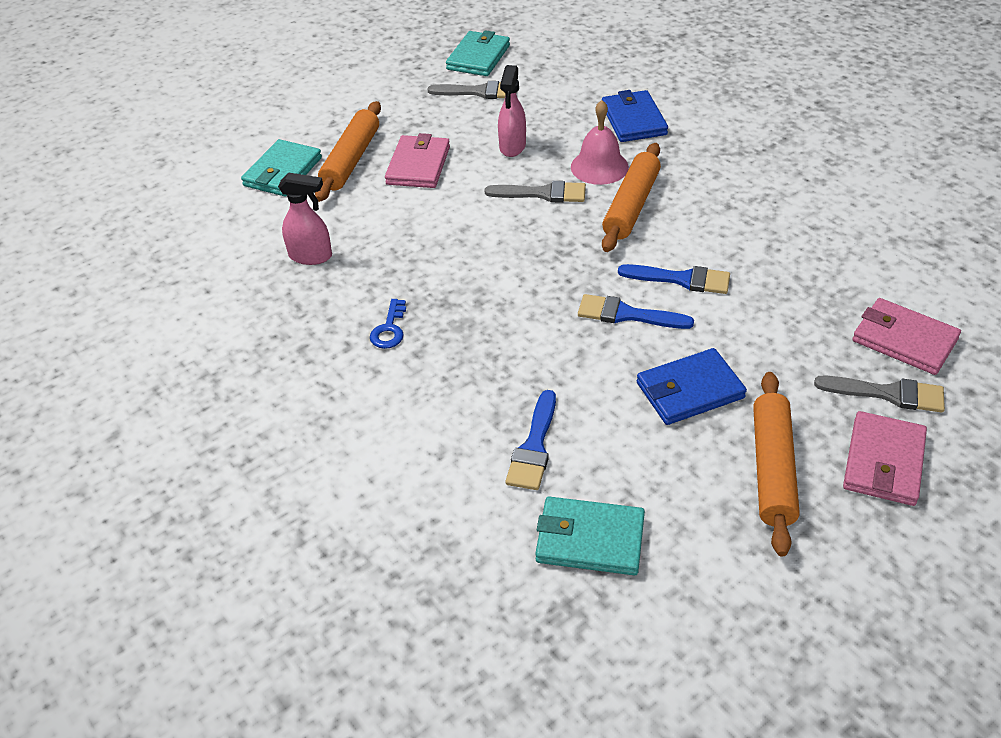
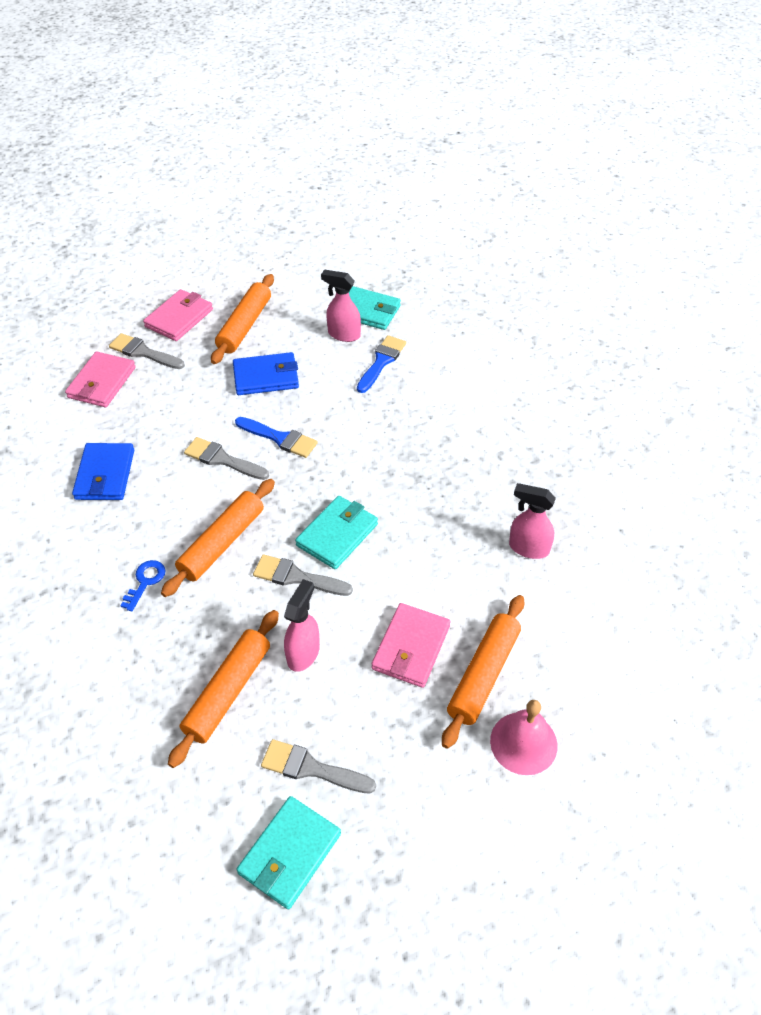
camera: 170 degrees left, 5 degrees up
(283, 172) = (560, 673): turquoise wallet -> turquoise wallet (337, 534)
(389, 329) = (465, 461): blue key -> blue key (145, 581)
(564, 116) = (227, 692): none -> orange rolling pin
(599, 167) = (227, 601): pink bell -> pink bell (523, 743)
(610, 484) = (343, 334): none -> pink spray bottle
(633, 120) = (156, 665): blue wallet -> blue wallet (105, 475)
(681, 279) = (222, 459): blue brush -> grey brush
(904, 340) = (102, 382): pink wallet -> pink wallet turned 60 degrees clockwise

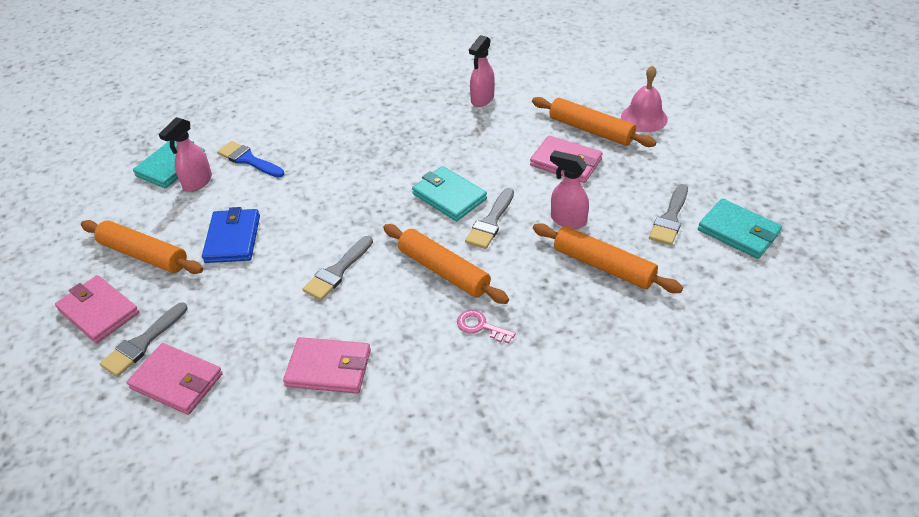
camera: 80 degrees left, 5 degrees down
(105, 475) = (329, 368): blue wallet -> pink wallet
(145, 581) = (480, 326): blue key -> pink key
(279, 438) = (323, 230): blue brush -> none

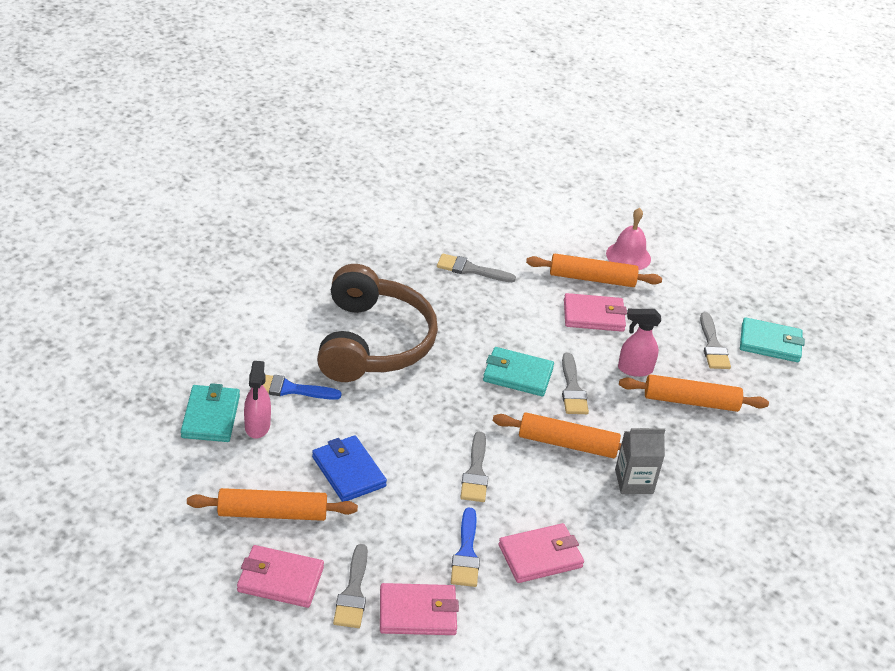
camera: 35 degrees left, 5 degrees down
(265, 342) = (466, 553): none -> blue brush
(347, 139) = (373, 342): none -> brown headphones
(480, 326) = (634, 481): pink key -> grey carton
(482, 99) = (470, 269): pink spray bottle -> grey brush

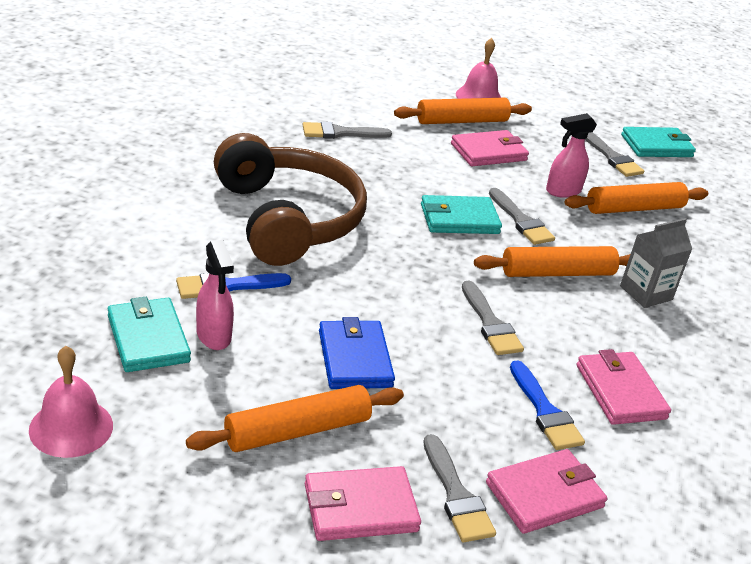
camera: 25 degrees left, 5 degrees down
(126, 467) = (71, 427): none -> pink bell
(348, 471) = (354, 358): blue wallet -> blue wallet turned 45 degrees clockwise
(540, 556) = (620, 391): pink wallet -> pink wallet turned 60 degrees counterclockwise

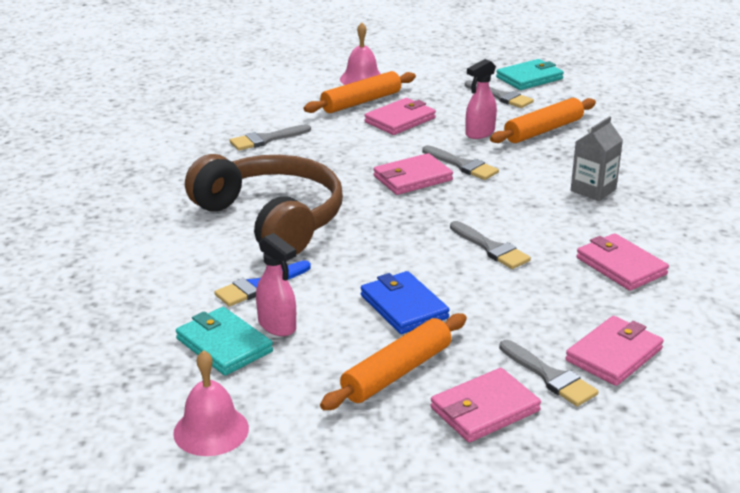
camera: 15 degrees left, 5 degrees down
(459, 219) = (412, 178): turquoise wallet -> pink wallet
(545, 411) = (575, 297): blue brush -> none
(557, 273) = (517, 196): orange rolling pin -> none

